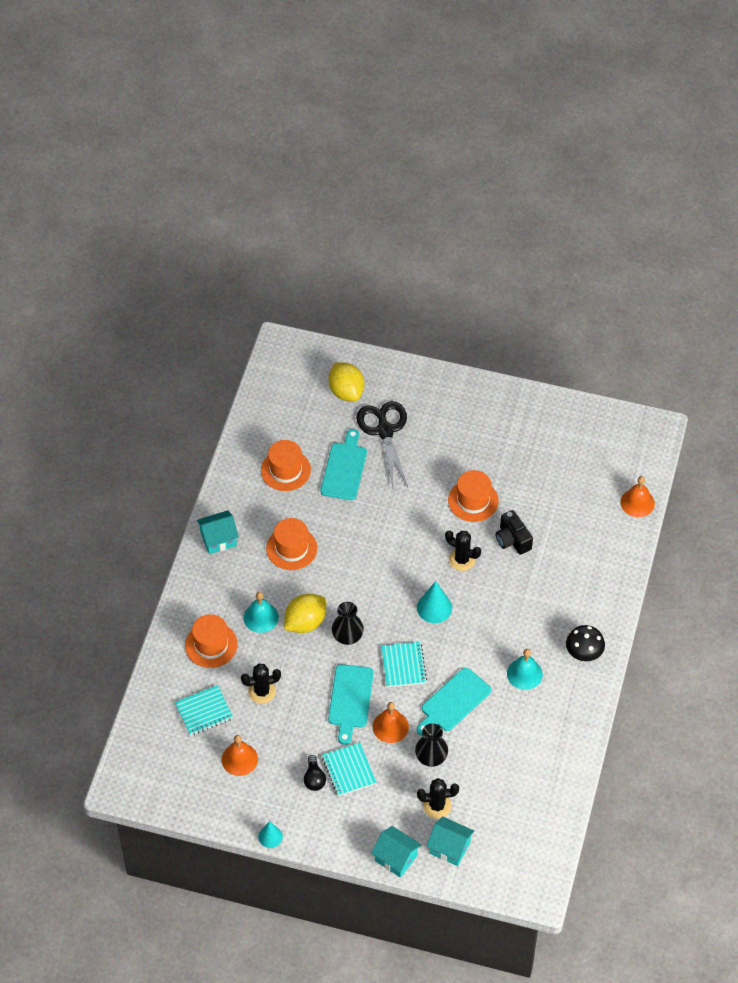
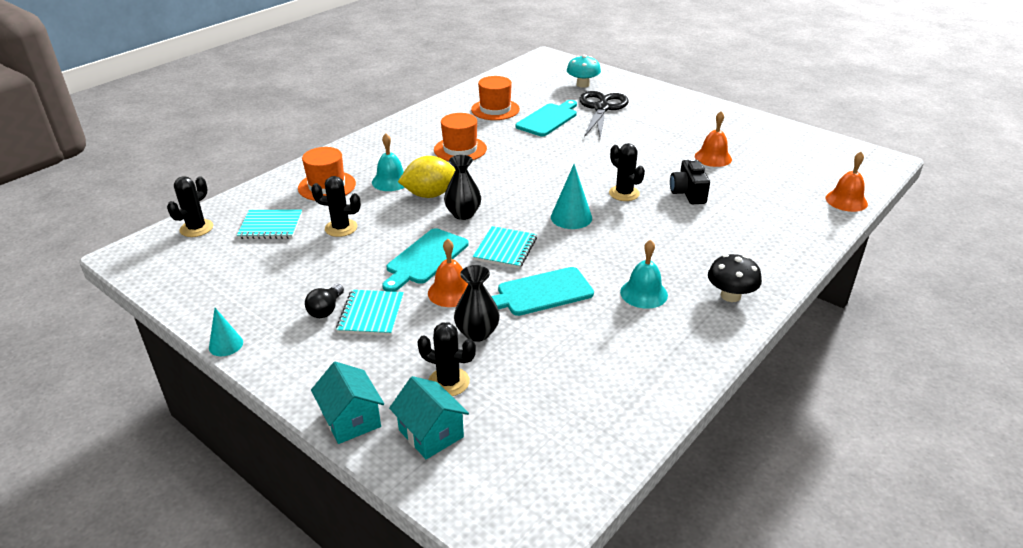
camera: 25 degrees right, 20 degrees down
(146, 738) = (196, 228): none -> black cactus
(218, 539) = (400, 130): turquoise house -> none
(239, 759) = (265, 270): orange bell -> orange bell (713, 157)
(346, 392) = (582, 84): yellow lemon -> turquoise mushroom
(473, 500) = (660, 161): orange hat -> none

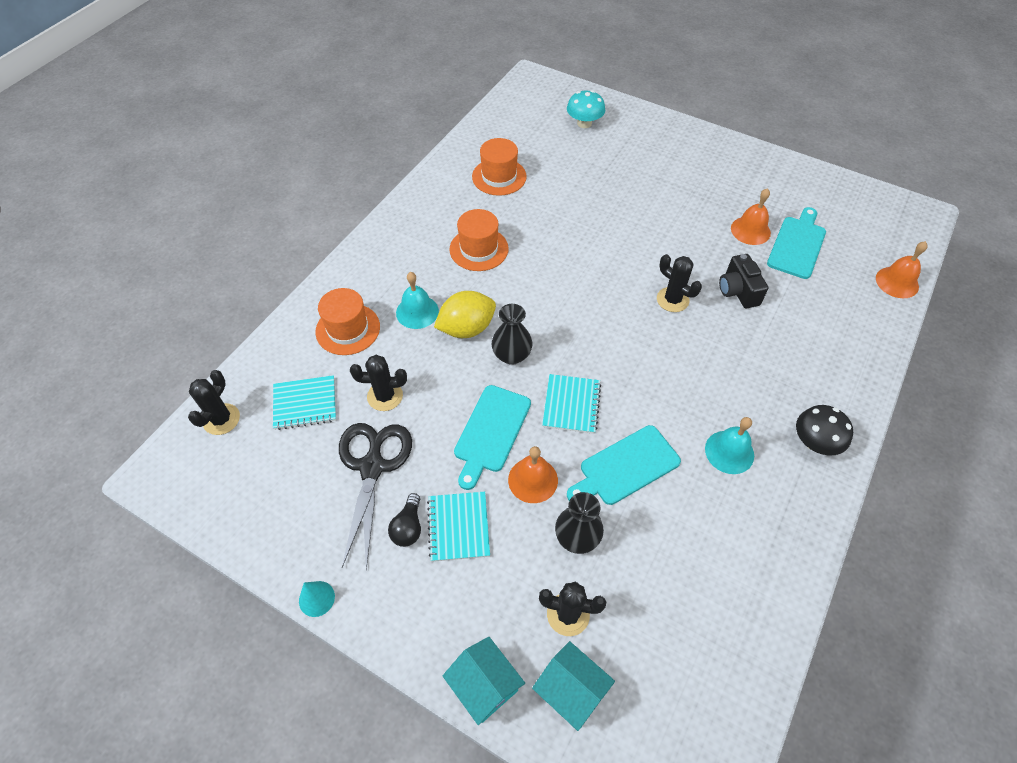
camera: 10 degrees left, 20 degrees up
(548, 119) = (562, 187): turquoise cutting board -> turquoise cutting board (797, 245)
(571, 217) = (627, 345): turquoise cone -> none
(601, 108) = (614, 162): black scissors -> black scissors (372, 466)

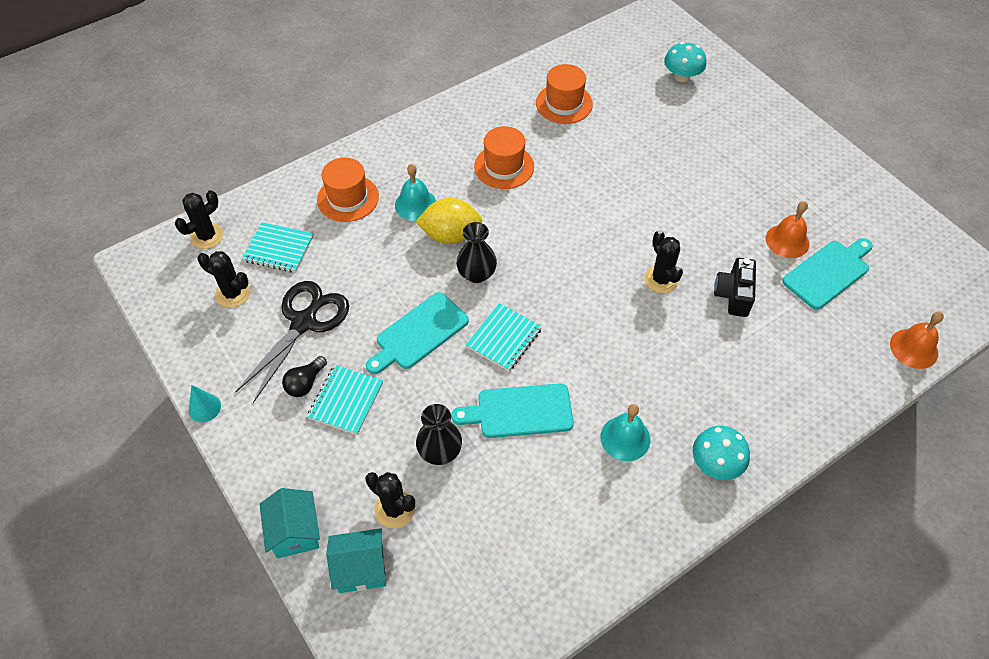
camera: 25 degrees right, 0 degrees up
(385, 396) = (347, 268): black cactus -> black cactus (233, 293)
(533, 480) = (431, 388): orange bell -> none
(571, 691) = (361, 568): turquoise house -> turquoise house turned 75 degrees counterclockwise
(815, 442) = (715, 464): black mushroom -> turquoise mushroom

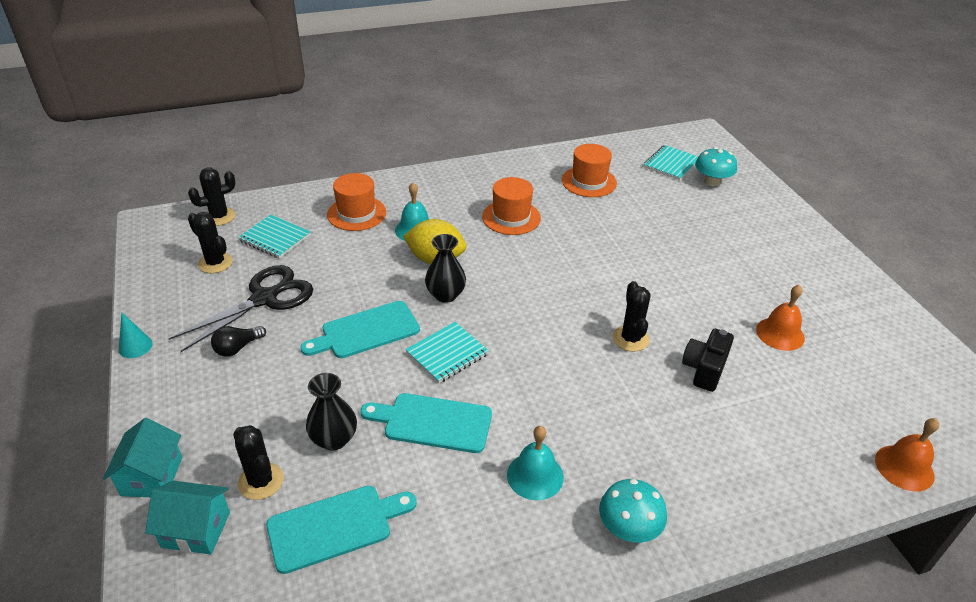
camera: 15 degrees right, 15 degrees down
(346, 400) = (267, 371): turquoise notebook -> turquoise notebook (671, 164)
(828, 273) = (819, 372): turquoise cutting board -> turquoise cutting board (335, 527)

